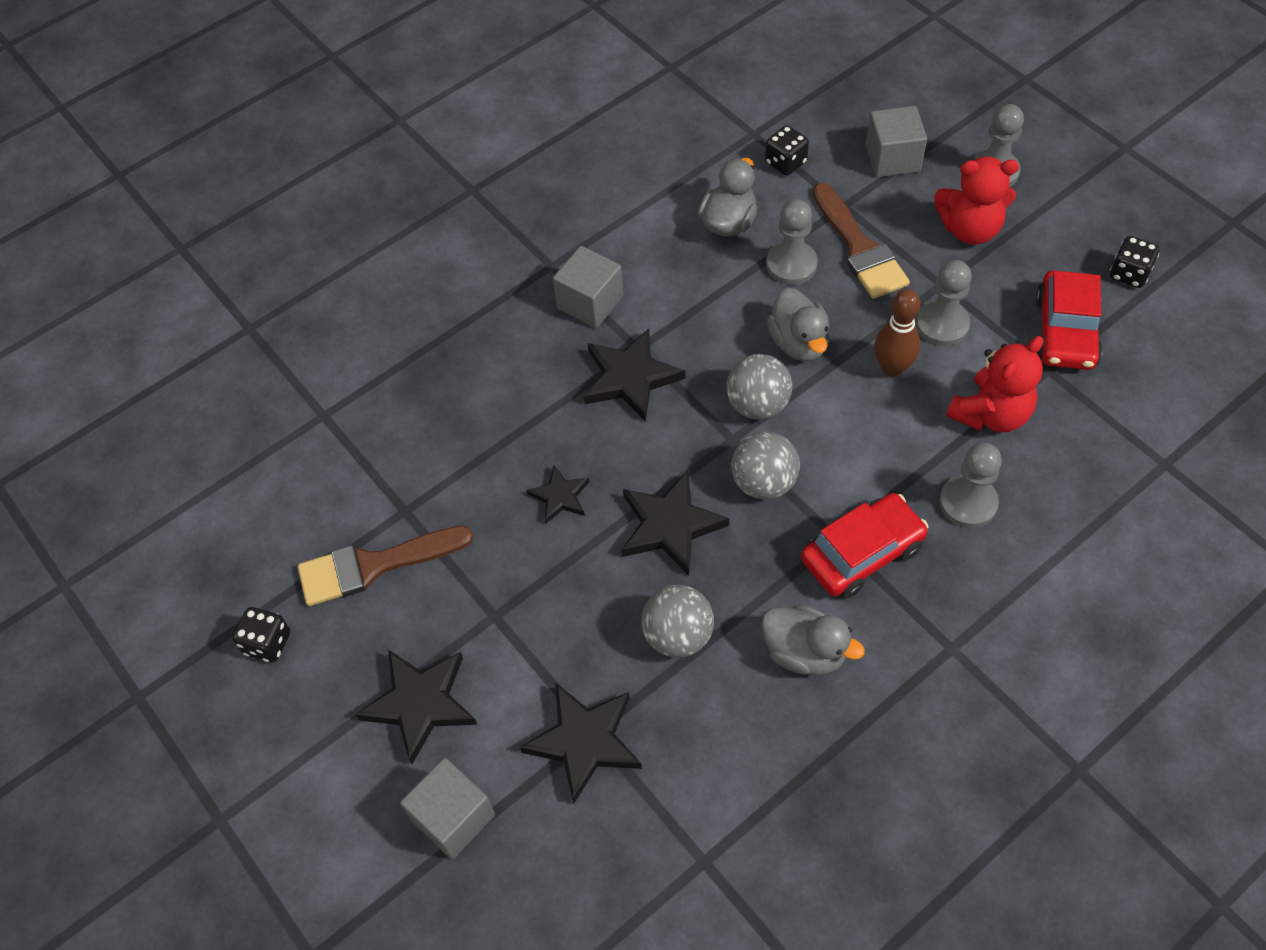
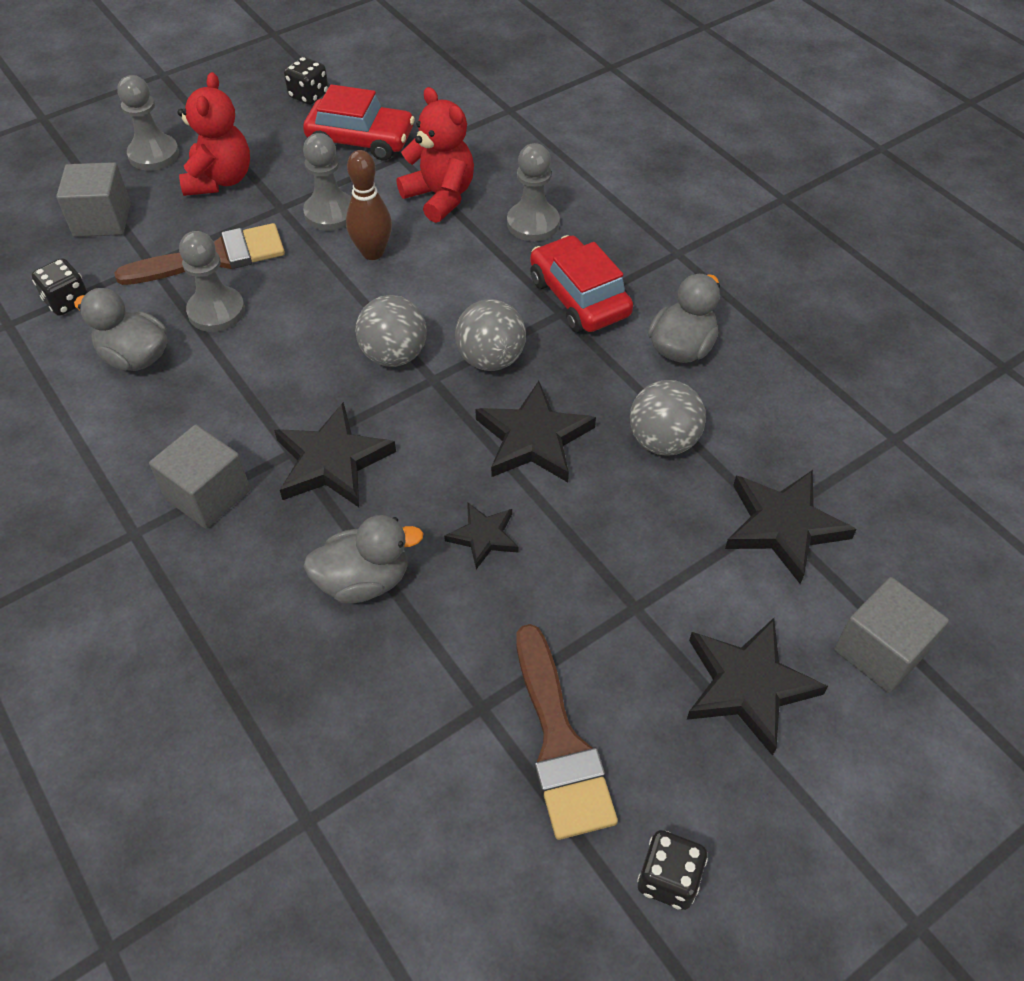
camera: 90 degrees left, 5 degrees down
(799, 343) = (323, 316): grey duck -> grey duck (364, 580)

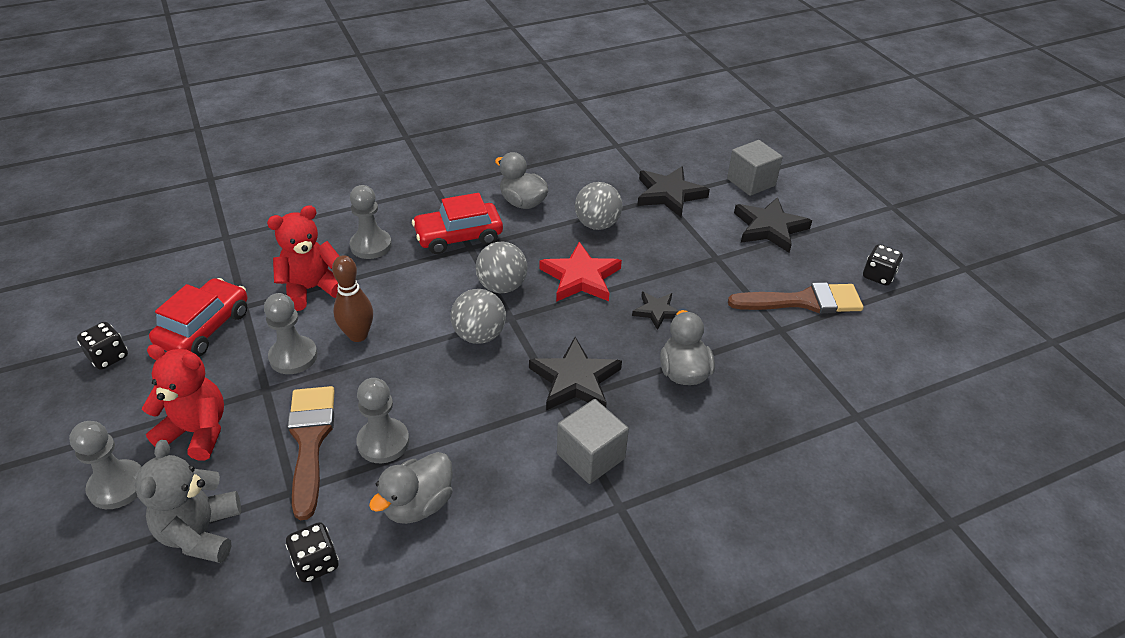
camera: 80 degrees left, 10 degrees down
(102, 220) = (201, 533): grey cube -> grey teddy bear
(533, 438) = (580, 277): black star -> red star

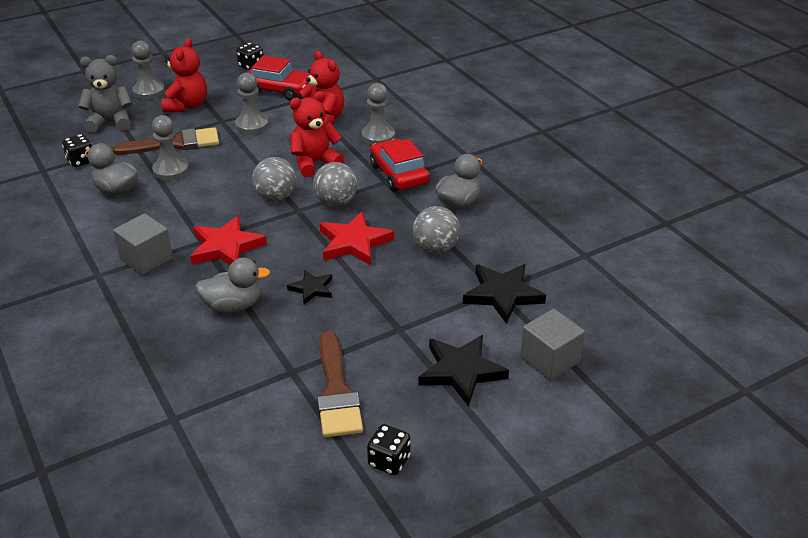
camera: 85 degrees right, 5 degrees down
(358, 335) = (274, 146): brown bowling pin -> none
(413, 300) = (315, 163): none -> red teddy bear
(575, 380) = (226, 247): black star -> red star

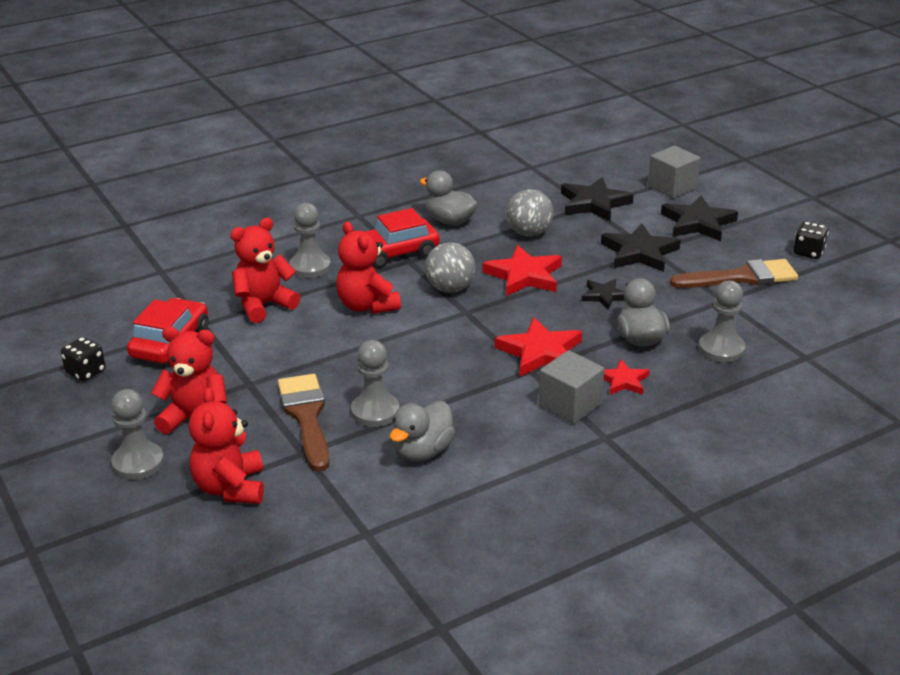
camera: 90 degrees left, 5 degrees down
(81, 161) = (344, 498): black dice -> none
(110, 122) = (230, 488): grey teddy bear -> red teddy bear
(170, 290) = (623, 381): none -> red star
(252, 125) = (266, 357): grey pawn -> grey pawn (721, 349)
(276, 197) = (440, 327): grey ball -> none
(394, 319) = (639, 252): none -> black star

